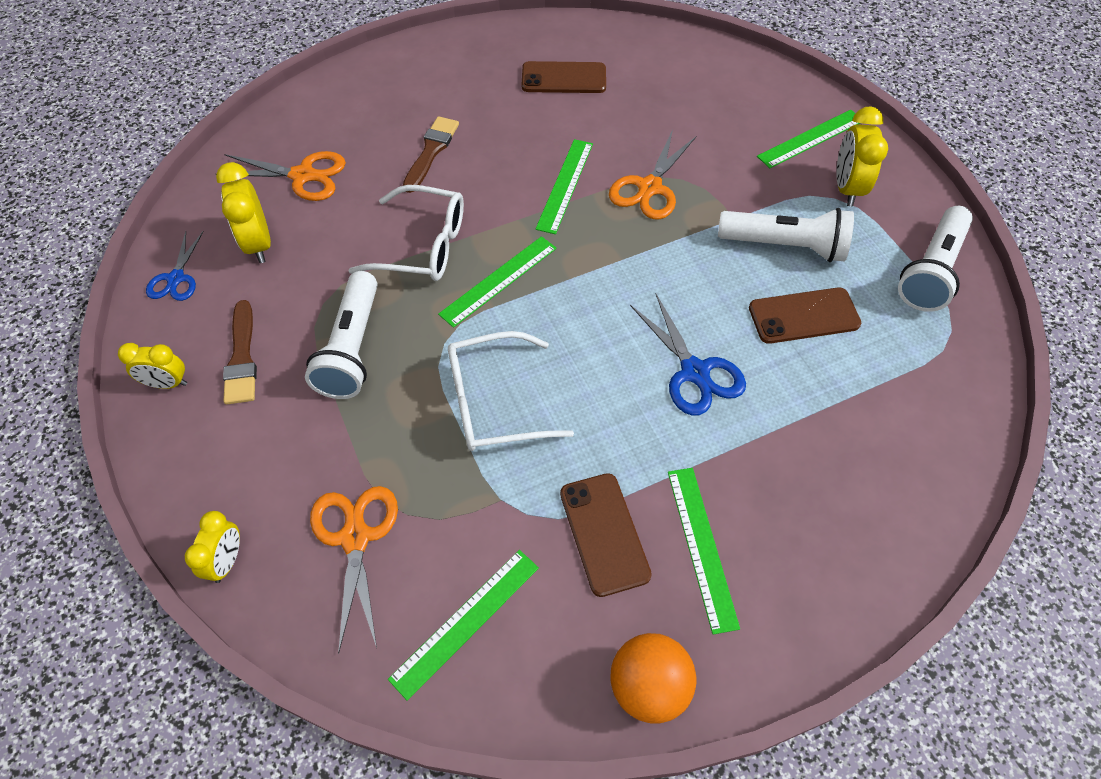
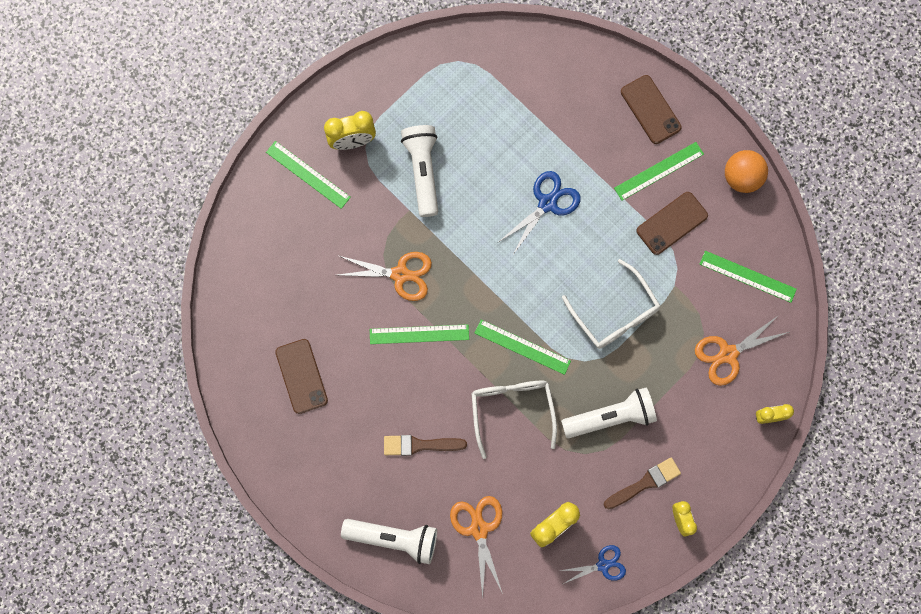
camera: 110 degrees left, 20 degrees up
(803, 316) = (479, 148): brown phone -> brown phone (650, 109)
(931, 271) = (411, 78): white flashlight -> white flashlight (394, 538)

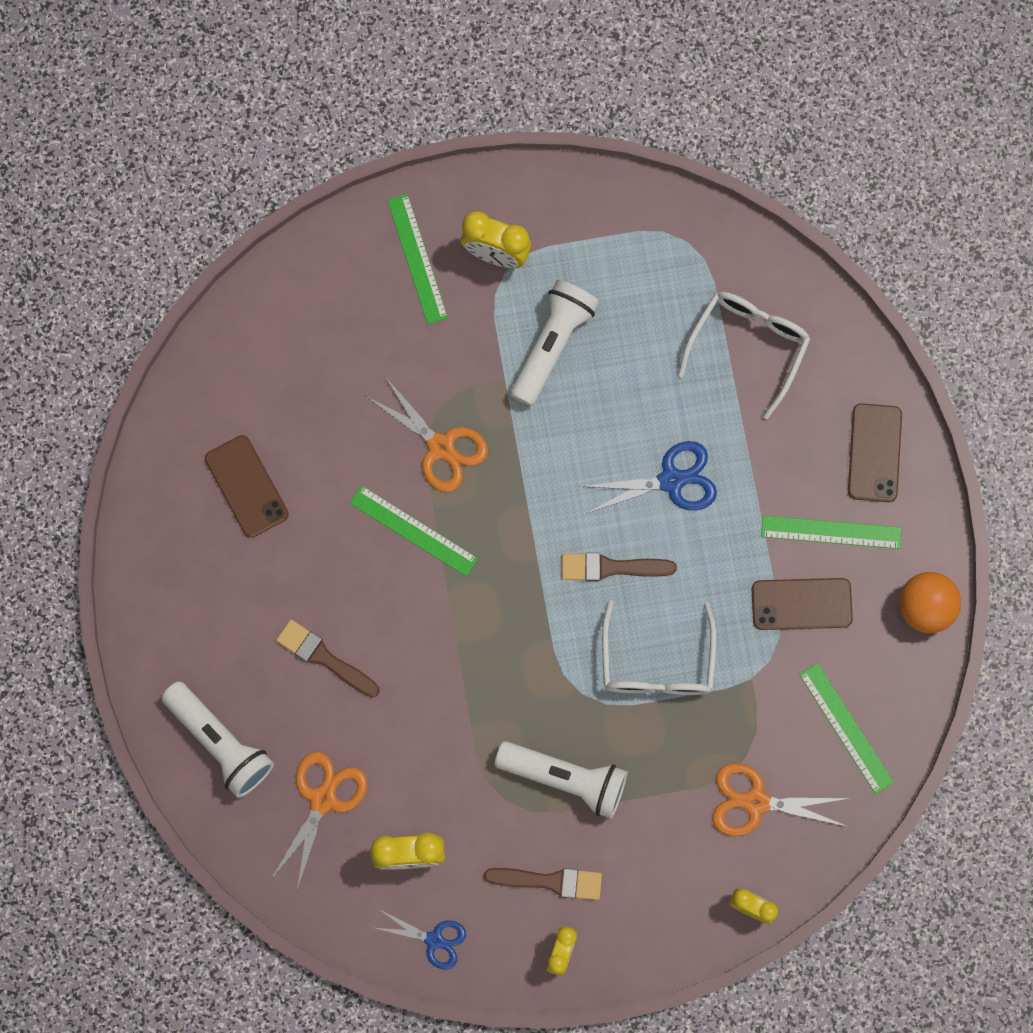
camera: 35 degrees right, 0 degrees up
(301, 376) = (246, 486): brown phone -> brown phone turned 45 degrees counterclockwise
(512, 410) = (457, 691): white glasses -> white glasses (748, 346)
(522, 347) = (521, 627): green ruler -> none
(549, 277) = (611, 567): none -> brown brush

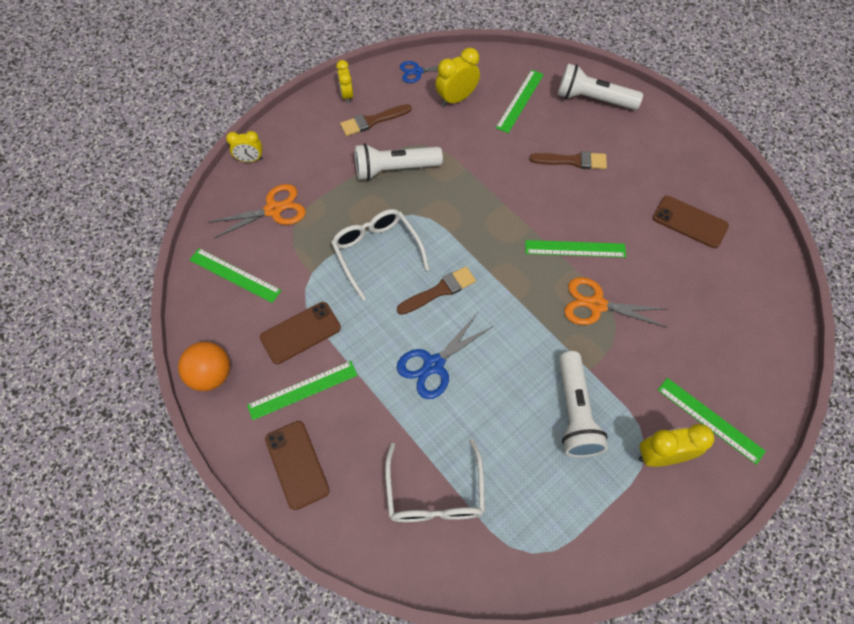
camera: 150 degrees right, 15 degrees down
(323, 799) = (520, 100): orange scissors -> green ruler

